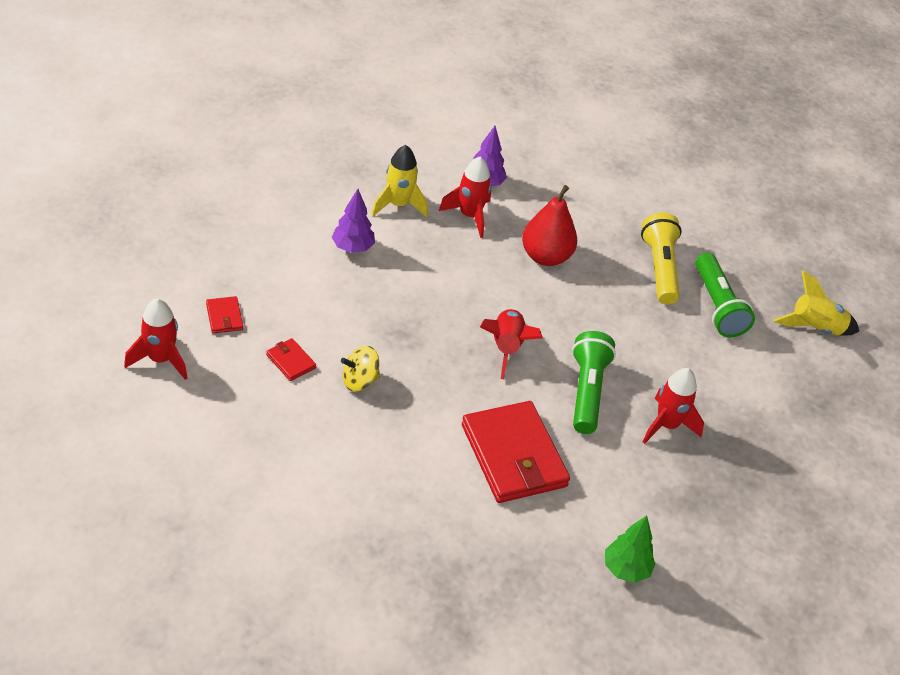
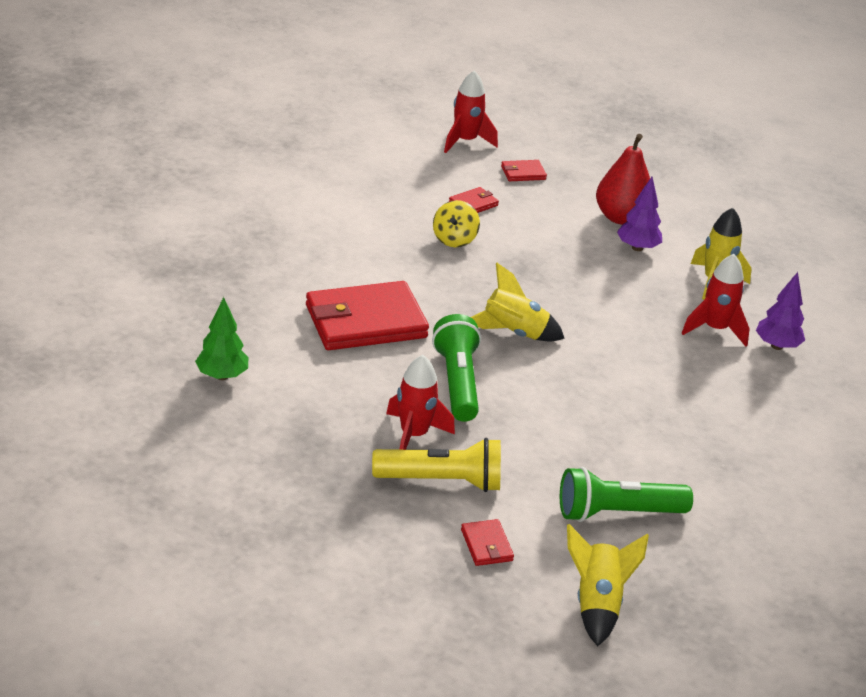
camera: 95 degrees right, 10 degrees down
(359, 381) = (454, 239): yellow spinning top -> yellow spinning top turned 150 degrees counterclockwise
(506, 347) = (513, 333): red rocket -> yellow rocket
(545, 256) = (665, 378): red pear -> red pear (620, 217)
(587, 391) = (457, 382): green flashlight -> green flashlight turned 105 degrees counterclockwise
(660, 268) = (673, 471): yellow flashlight -> yellow flashlight (442, 481)
(779, 386) = (486, 545): none -> red wallet

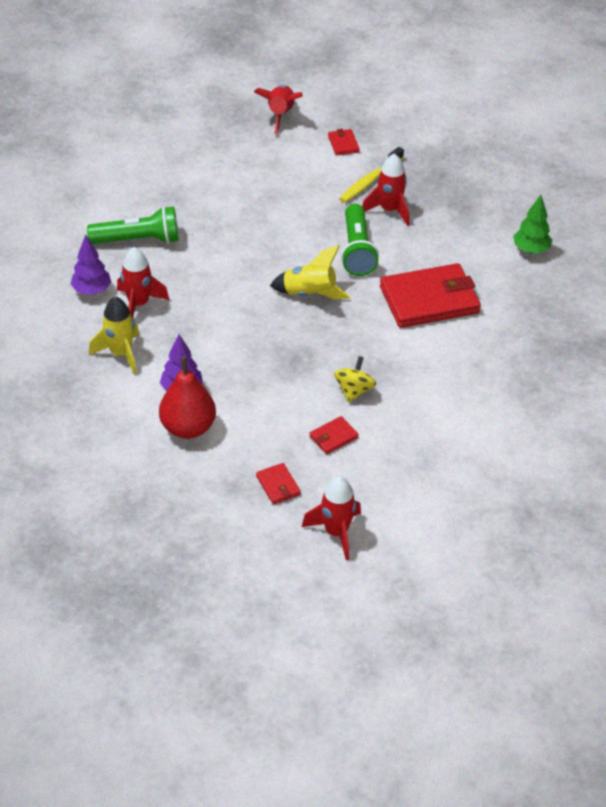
camera: 175 degrees left, 10 degrees up
(442, 481) = (370, 180): yellow flashlight -> yellow toothbrush
(523, 173) = (278, 485): red wallet -> red wallet turned 75 degrees clockwise
(597, 604) = (280, 115): yellow rocket -> red rocket
(617, 512) = (256, 164): green flashlight -> green flashlight (138, 240)

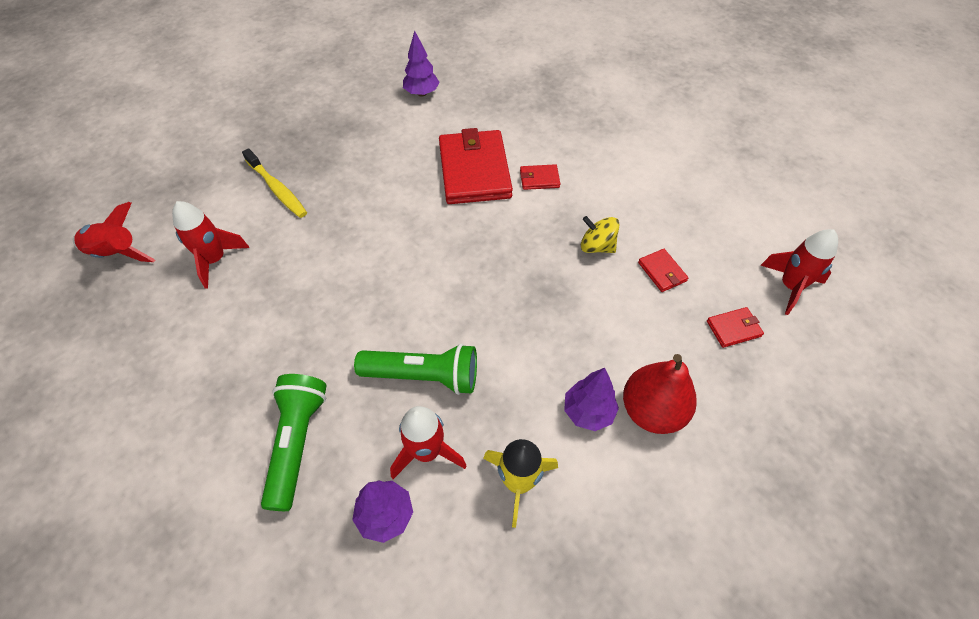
camera: 80 degrees left, 10 degrees up
(309, 294) = (446, 265): yellow rocket -> none
(343, 144) = (203, 202): red wallet -> red wallet (539, 179)
(357, 250) = (386, 215): green flashlight -> green flashlight (423, 376)
(389, 210) = (331, 180): red rocket -> red rocket (215, 260)
(530, 250) = (422, 93): green tree -> purple tree

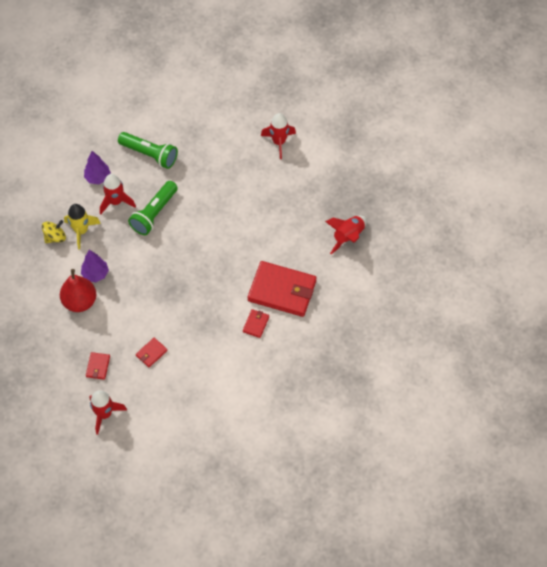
camera: 115 degrees right, 5 degrees up
(117, 254) = (307, 100): red rocket -> red rocket (348, 237)
(277, 188) = (321, 182): yellow toothbrush -> none
(422, 93) = (375, 288): purple tree -> none
(596, 246) = (187, 329): yellow spinning top -> yellow spinning top (55, 237)
(662, 272) = (151, 353): red wallet -> red wallet turned 45 degrees counterclockwise

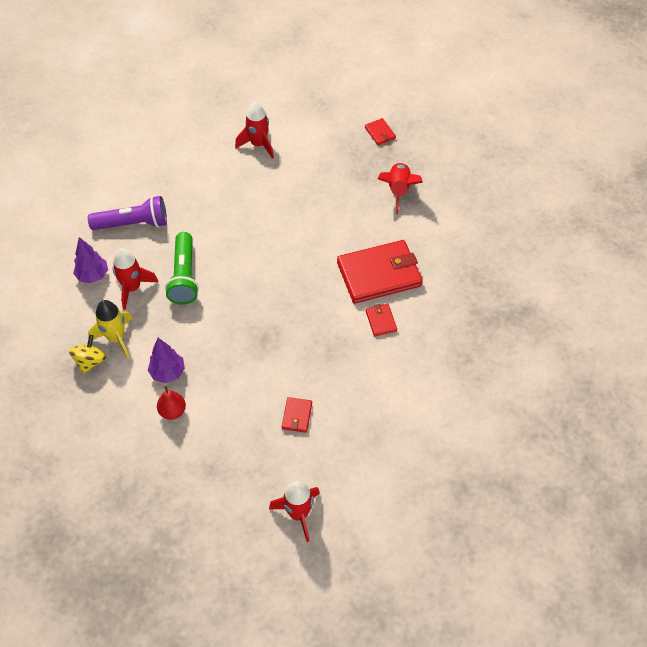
camera: 35 degrees left, 5 degrees down
(80, 301) = (173, 411): red pear -> red pear, size x0.59
(98, 366) = (249, 467): red wallet -> red wallet (380, 133)
(149, 154) = (133, 224): green flashlight -> purple flashlight

